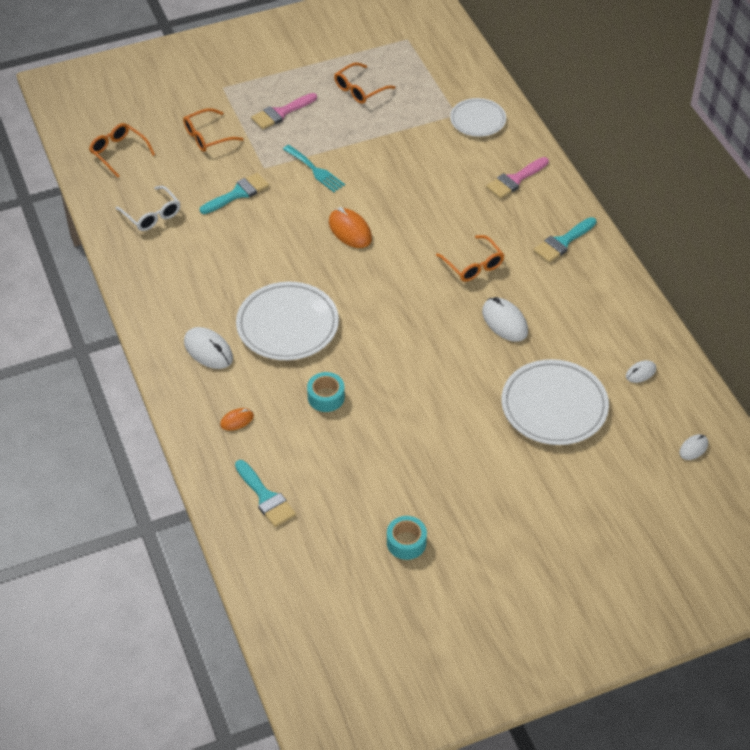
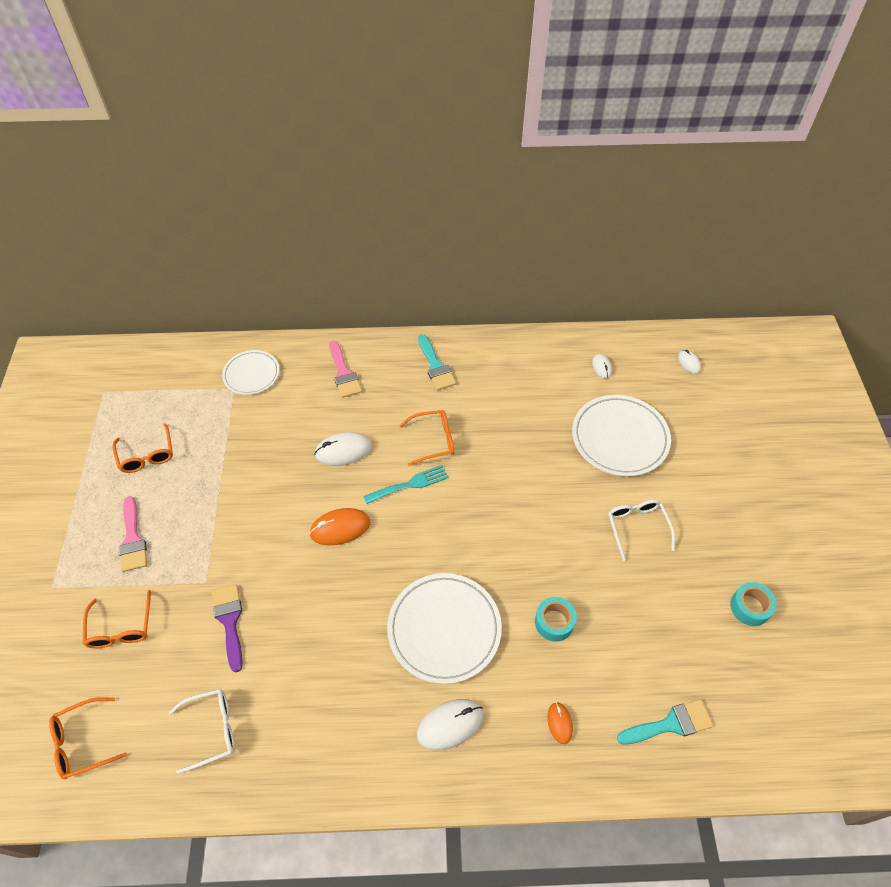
camera: 70 degrees left, 5 degrees up
(238, 193) = (230, 621): turquoise brush -> purple brush
(315, 170) = (238, 533): turquoise fork -> turquoise fork (410, 484)
(453, 439) = (637, 527): none -> white glasses
(504, 322) = (511, 440): white mouse -> white mouse (343, 450)

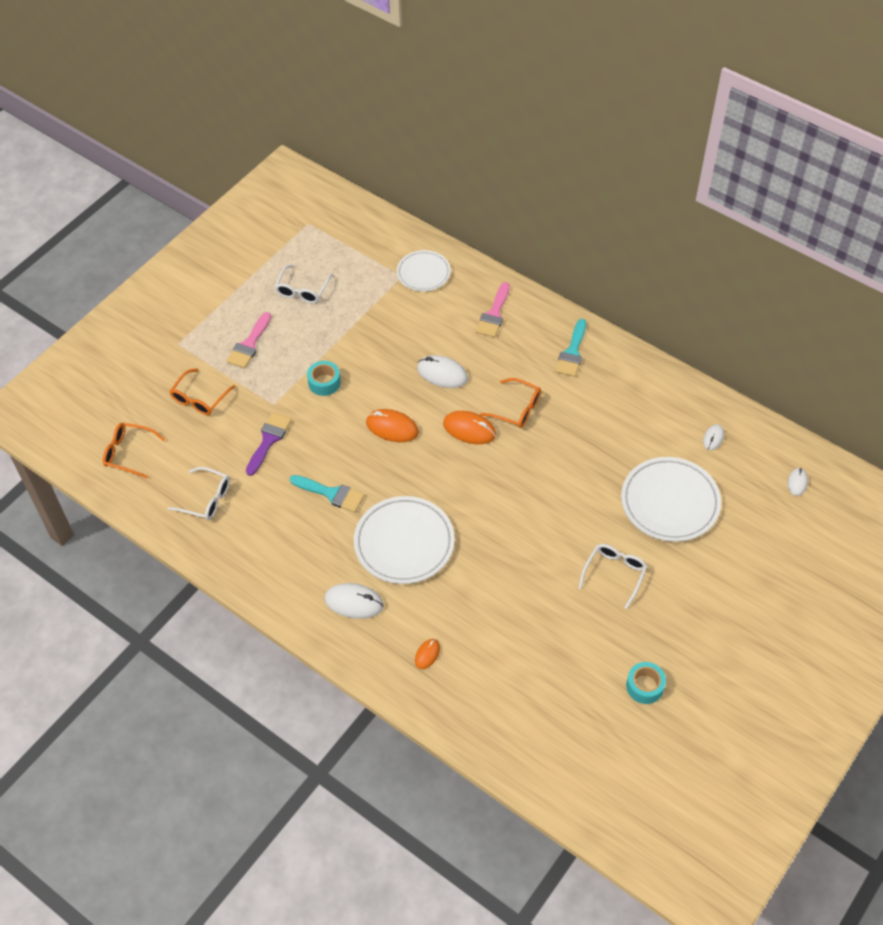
camera: 40 degrees right, 0 degrees up
(147, 455) = (302, 290): orange glasses -> white glasses
(410, 484) = (469, 429): turquoise fork -> orange mouse
(554, 622) = (485, 592): turquoise tape -> turquoise tape (324, 382)
(670, 724) = (503, 711): turquoise brush -> turquoise brush (331, 494)

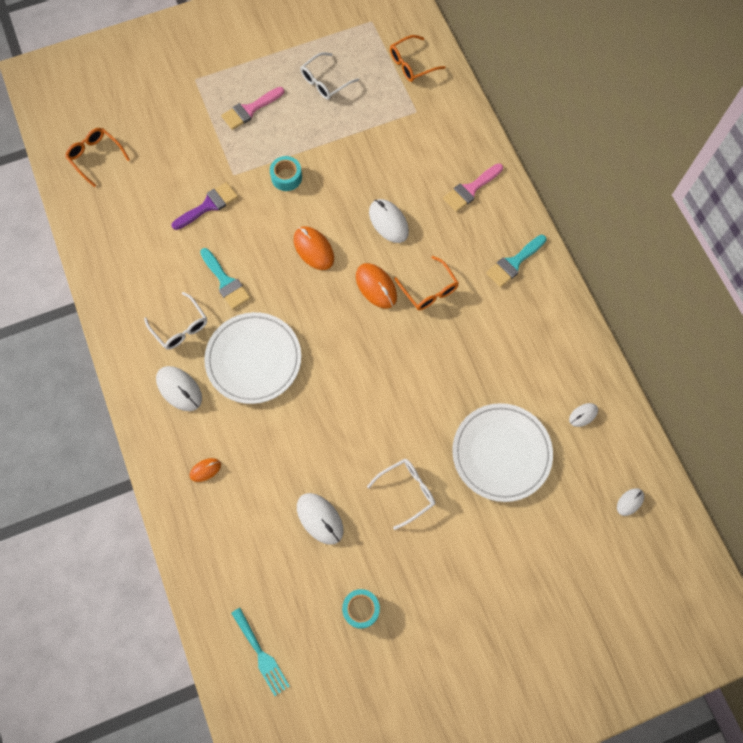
camera: 30 degrees right, 15 degrees up
(199, 398) = (180, 138): orange glasses -> orange glasses (411, 64)
(206, 499) = (127, 231): white glasses -> white glasses (180, 327)
(423, 273) = (436, 118): white plate -> none
(557, 636) = (320, 518): none -> white mouse
(587, 772) = (261, 654): none -> turquoise fork

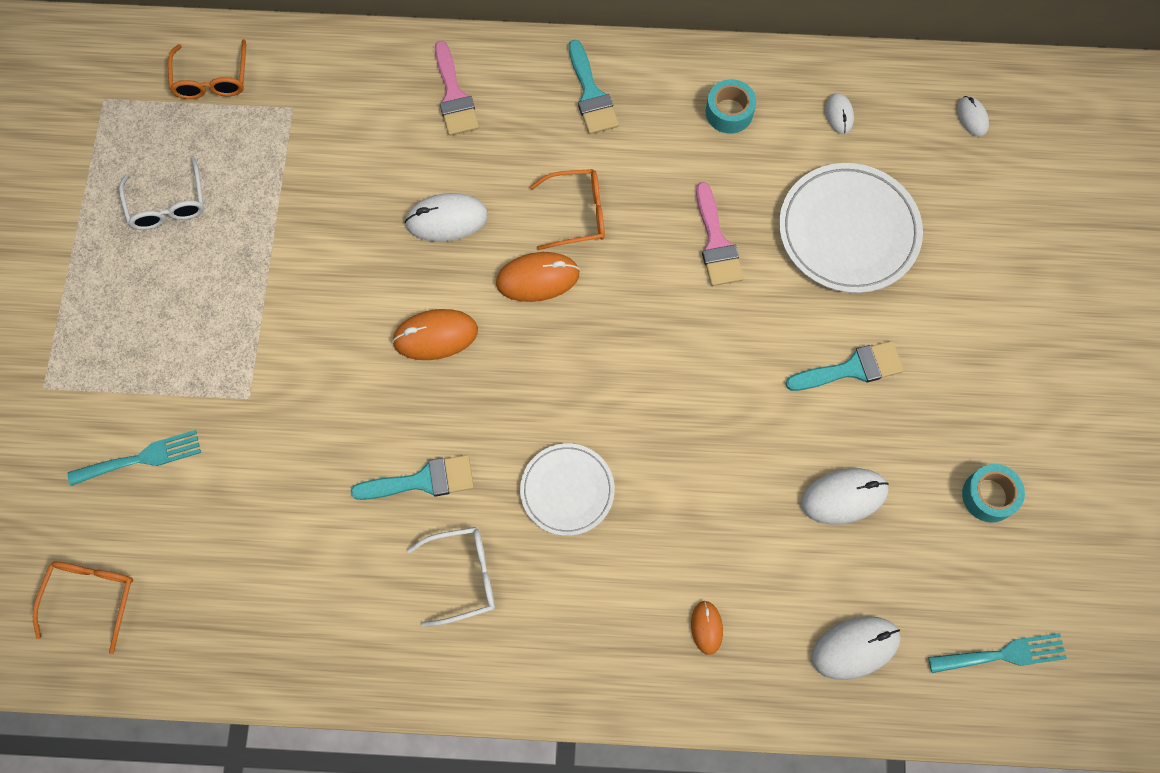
camera: 65 degrees left, 0 degrees up
(95, 157) = (91, 597): orange glasses -> orange glasses turned 120 degrees clockwise
(177, 142) = (141, 458): none -> turquoise fork
(179, 389) = (563, 617): white mouse -> white mouse (855, 648)
(208, 205) = (281, 455): purple brush -> none
(250, 110) = (150, 329): pink brush -> pink brush (716, 242)
(253, 359) = (567, 490): white plate -> white plate, size x0.61
(286, 177) = (297, 324): turquoise tape -> turquoise tape (729, 112)
(406, 491) = (851, 369): white glasses -> turquoise brush

